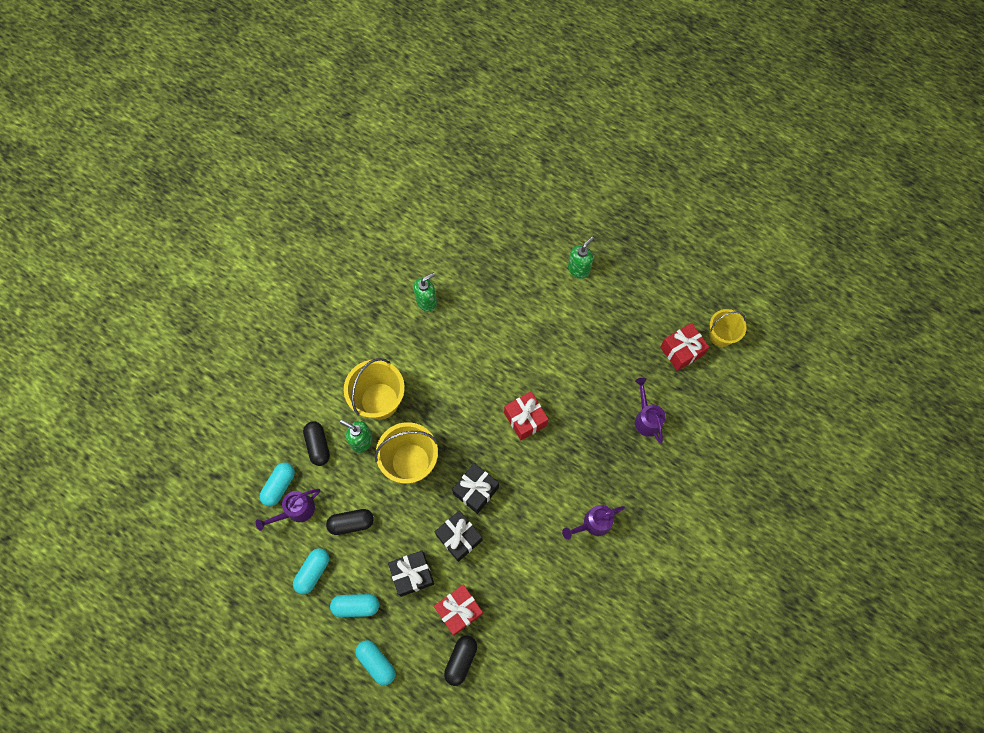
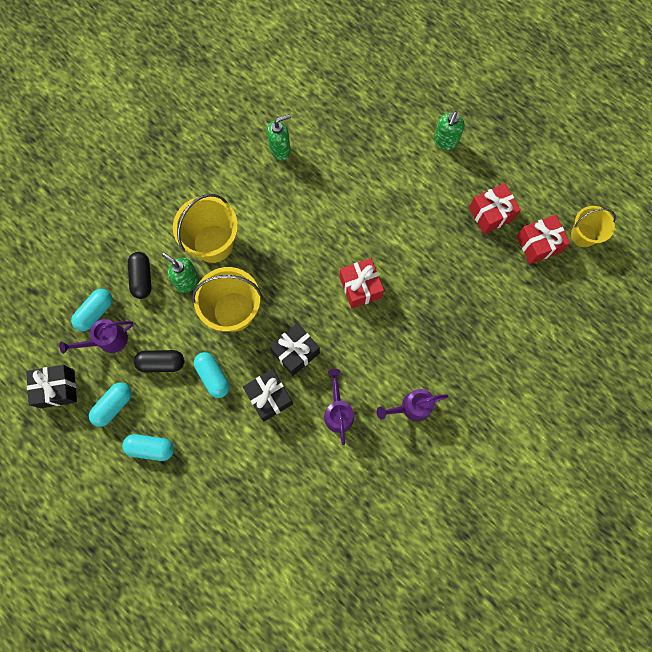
camera: 10 degrees right, 5 degrees up
(376, 662) = (161, 509): turquoise capsule -> turquoise capsule (213, 376)
(412, 574) = (214, 426): black gift -> black gift (57, 388)
(459, 610) = (255, 471): red gift -> red gift (491, 214)
(461, 660) = (248, 522): black capsule -> none
(579, 269) = (445, 142): green soap dispenser -> green soap dispenser turned 150 degrees clockwise
(646, 418) = (488, 308): purple watering can -> purple watering can (338, 412)

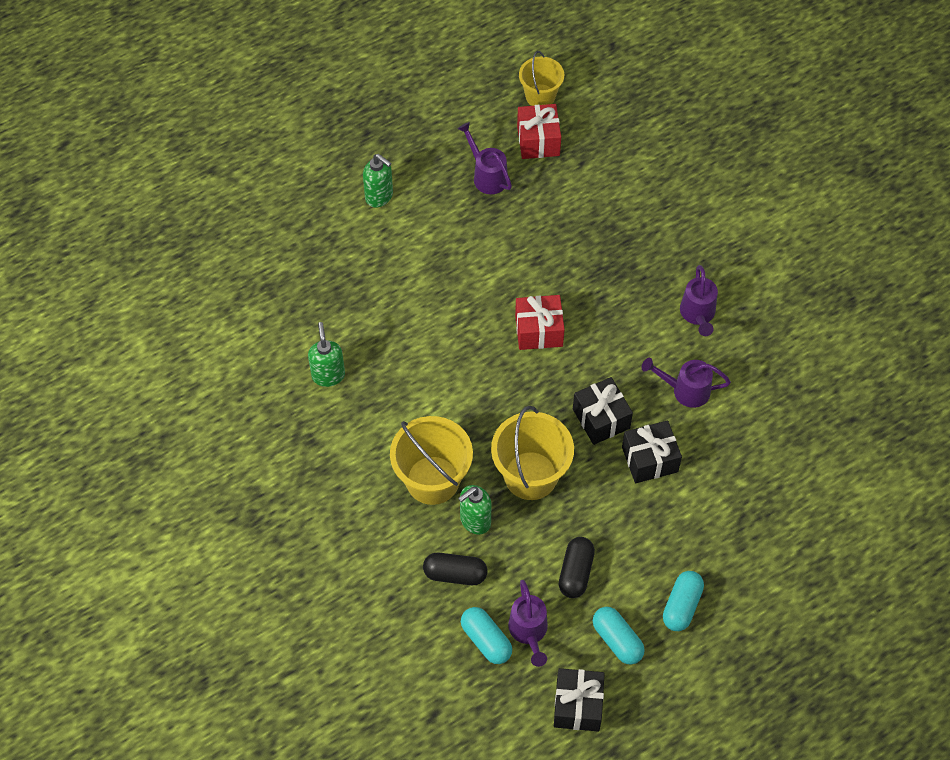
camera: 75 degrees left, 15 degrees down
(213, 376) = (608, 516): turquoise capsule -> none
(491, 214) = (487, 176): red gift -> purple watering can

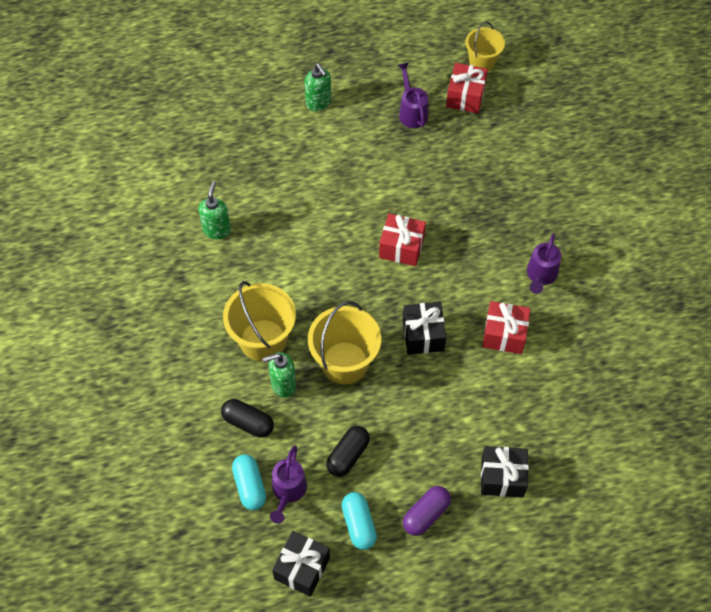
camera: 20 degrees right, 0 degrees up
(649, 459) = (450, 382): black gift -> black gift (502, 477)
(682, 606) = (426, 514): turquoise capsule -> purple capsule
(685, 390) = (504, 334): purple watering can -> red gift

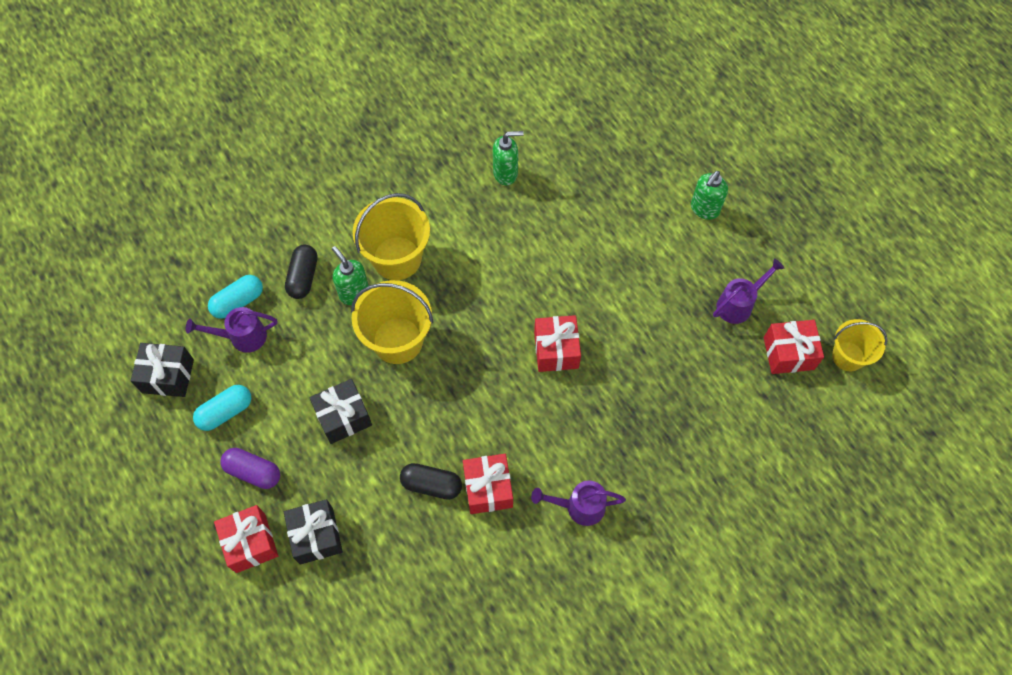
camera: 70 degrees right, 5 degrees up
(348, 455) = (296, 378): black capsule -> black capsule (431, 485)
(423, 335) = (457, 405): black gift -> black gift (343, 417)
(491, 533) = (250, 543): none -> red gift

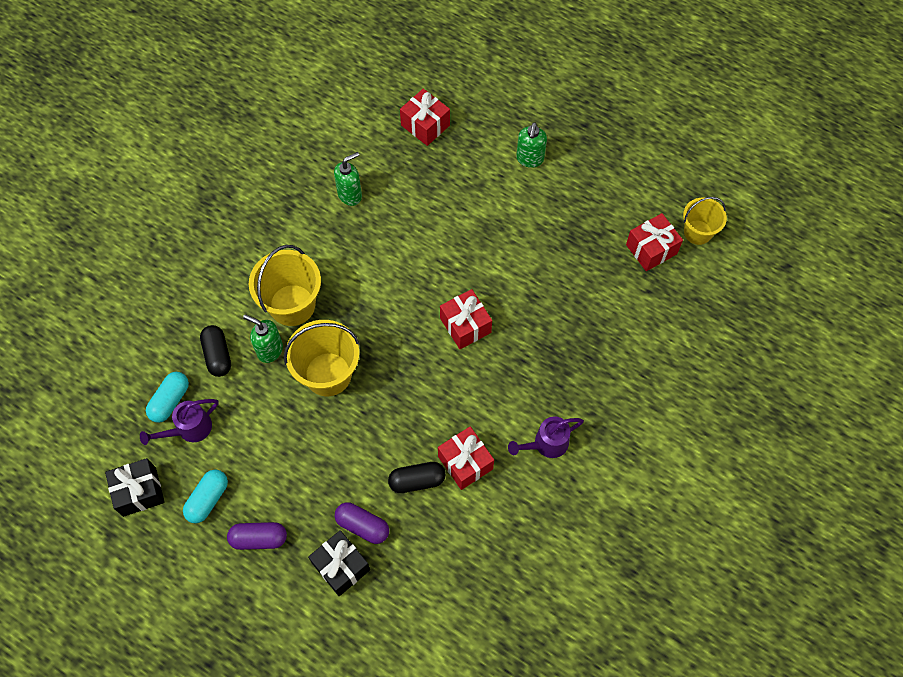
camera: 25 degrees left, 0 degrees up
(250, 543) = (287, 598): red gift -> red gift (425, 125)
(343, 417) = (314, 458): black gift -> none
(357, 505) = (362, 526): none -> purple capsule
(738, 304) = (594, 226): purple watering can -> none

